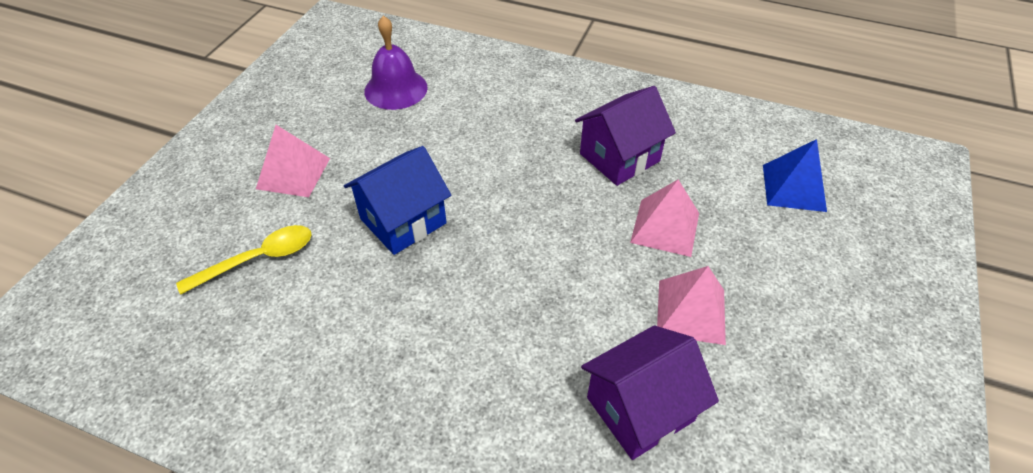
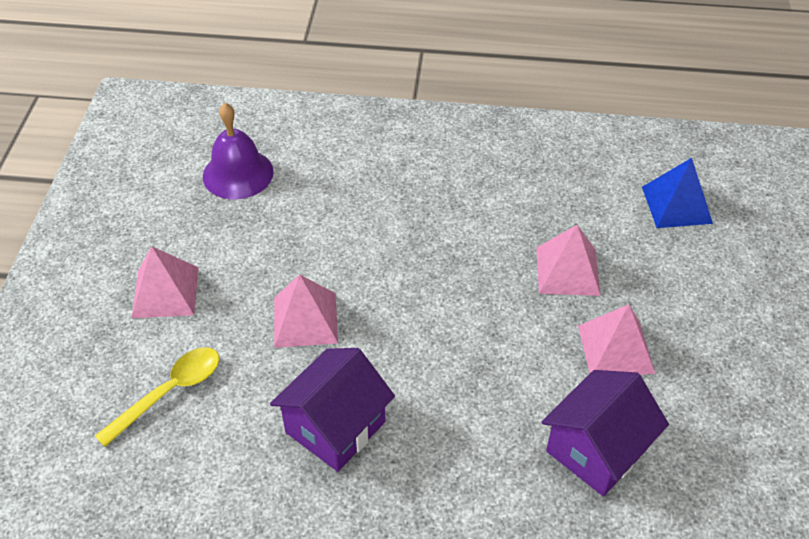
camera: 15 degrees left, 0 degrees up
(403, 221) = (305, 319): blue house -> pink pyramid
(619, 157) = (501, 206): purple house -> purple house (335, 427)

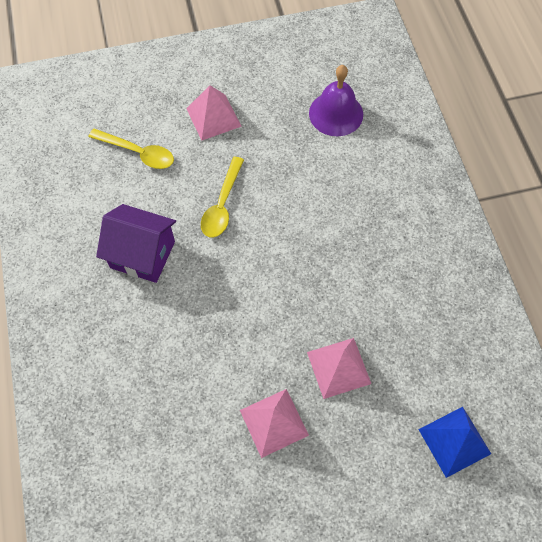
camera: 70 degrees right, 15 degrees up
(305, 319) = (222, 205): pink pyramid -> yellow spoon
(596, 450) = (177, 428): purple house -> none

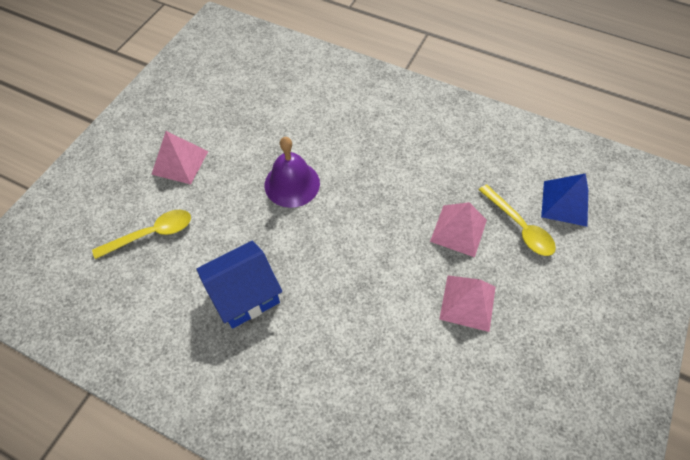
camera: 50 degrees left, 5 degrees down
(142, 254) = (245, 295): purple house -> blue house
(222, 205) = (260, 210): yellow spoon -> yellow spoon (520, 227)
(336, 113) = (262, 91): purple bell -> purple bell (292, 184)

